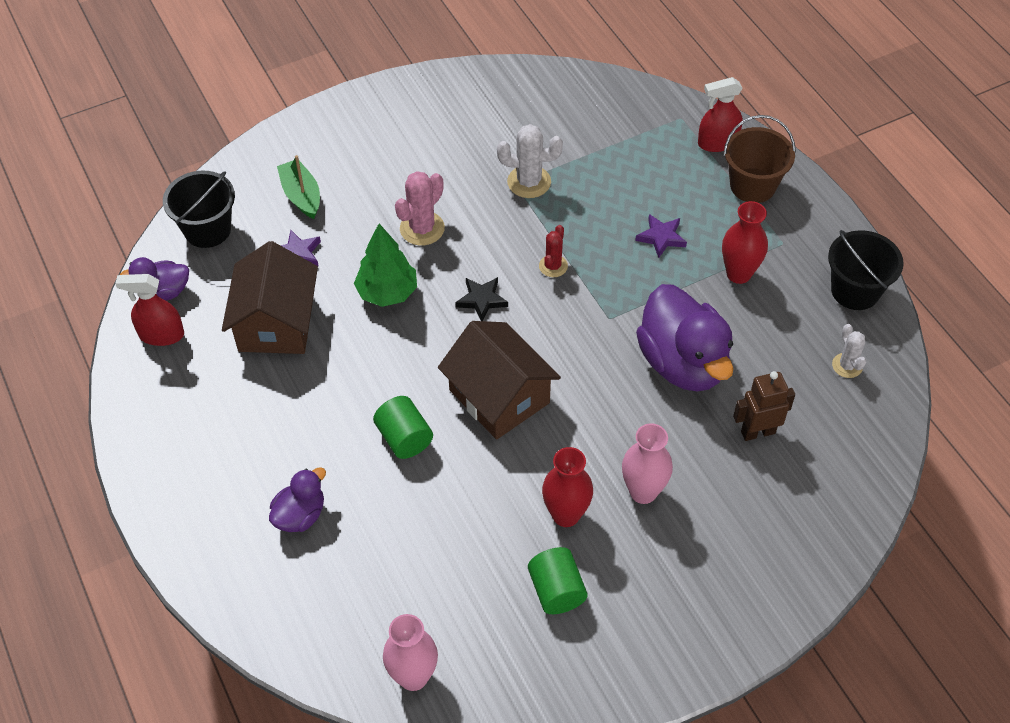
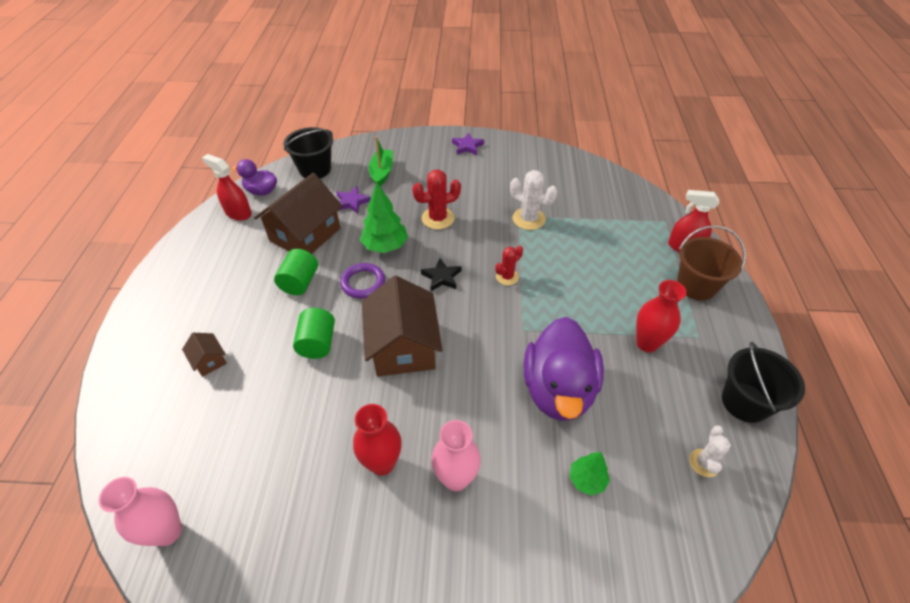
camera: 30 degrees right, 5 degrees down
(300, 515) = (209, 360): purple duck -> brown house
(398, 348) = (363, 283): none -> purple ring
(422, 228) = (438, 218): pink cactus -> red cactus
(556, 590) = (326, 525): green cylinder -> green cylinder (300, 282)
(661, 237) = (600, 291): purple star -> purple star (467, 146)
(757, 432) = (587, 480): brown robot -> green tree

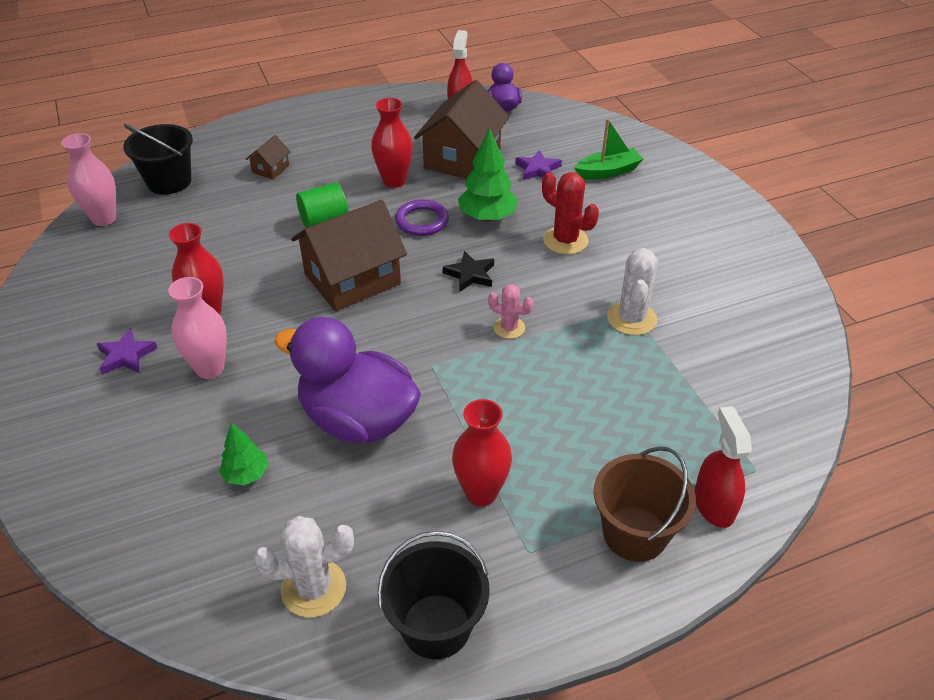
camera: 65 degrees right, 5 degrees down
(300, 282) = (394, 181): green cylinder -> red vase
(305, 234) = (462, 158): brown house -> brown house turned 75 degrees counterclockwise
(315, 169) = (568, 125): black bucket -> black bucket (169, 181)
(467, 146) = (728, 221): purple star -> purple star (126, 355)
(507, 277) = (509, 328): red cactus -> pink cactus
(558, 390) = (358, 420): purple duck -> purple duck turned 45 degrees clockwise
(704, 463) = (313, 588): white cactus -> white cactus, size x1.58

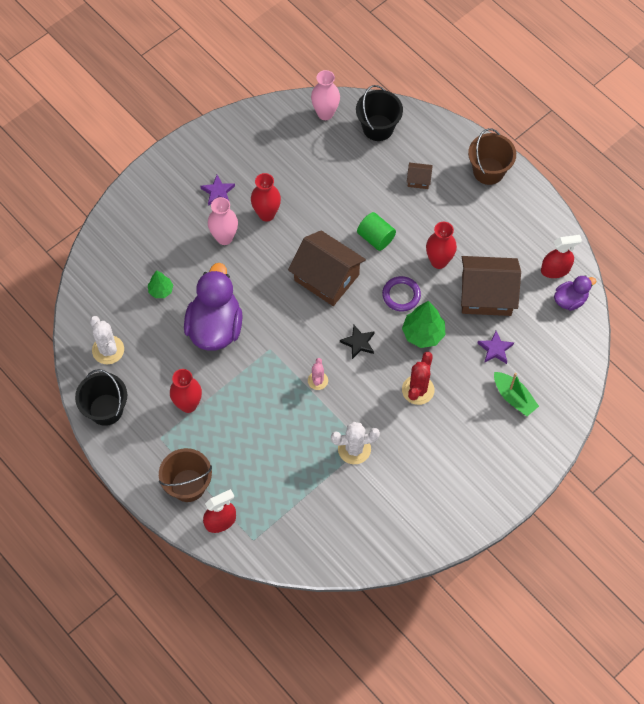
camera: 70 degrees right, 20 degrees up
(302, 119) = (488, 171): none -> brown bucket

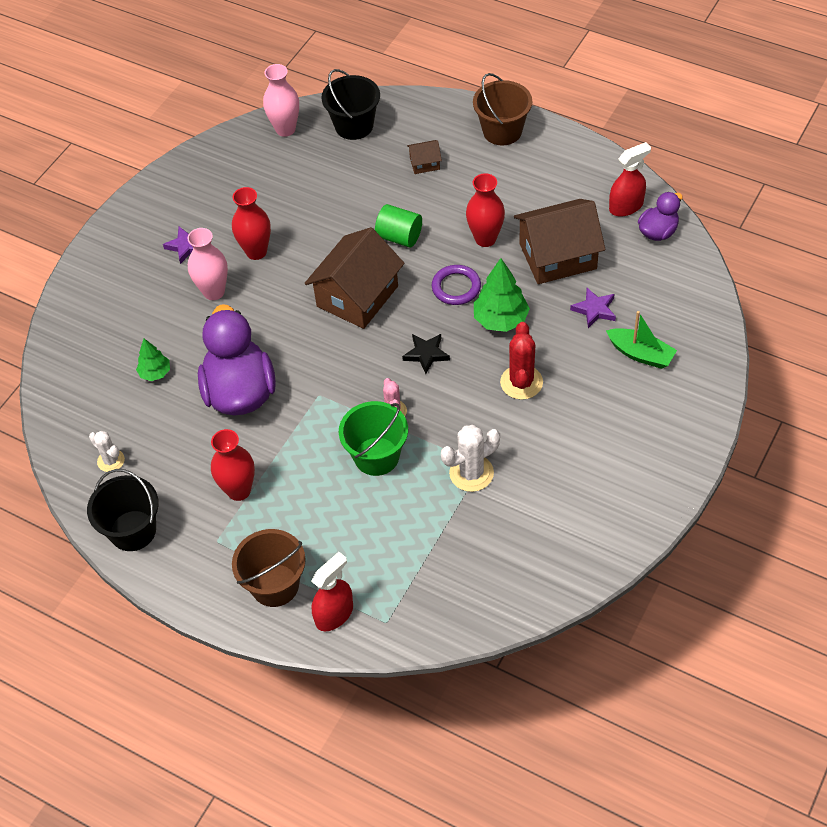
camera: 15 degrees left, 10 degrees down
(108, 350) = (111, 460): white cactus -> white cactus, size x0.63
(293, 412) = (376, 456): none -> green bucket
(326, 277) = (357, 296): brown house -> brown house turned 75 degrees counterclockwise

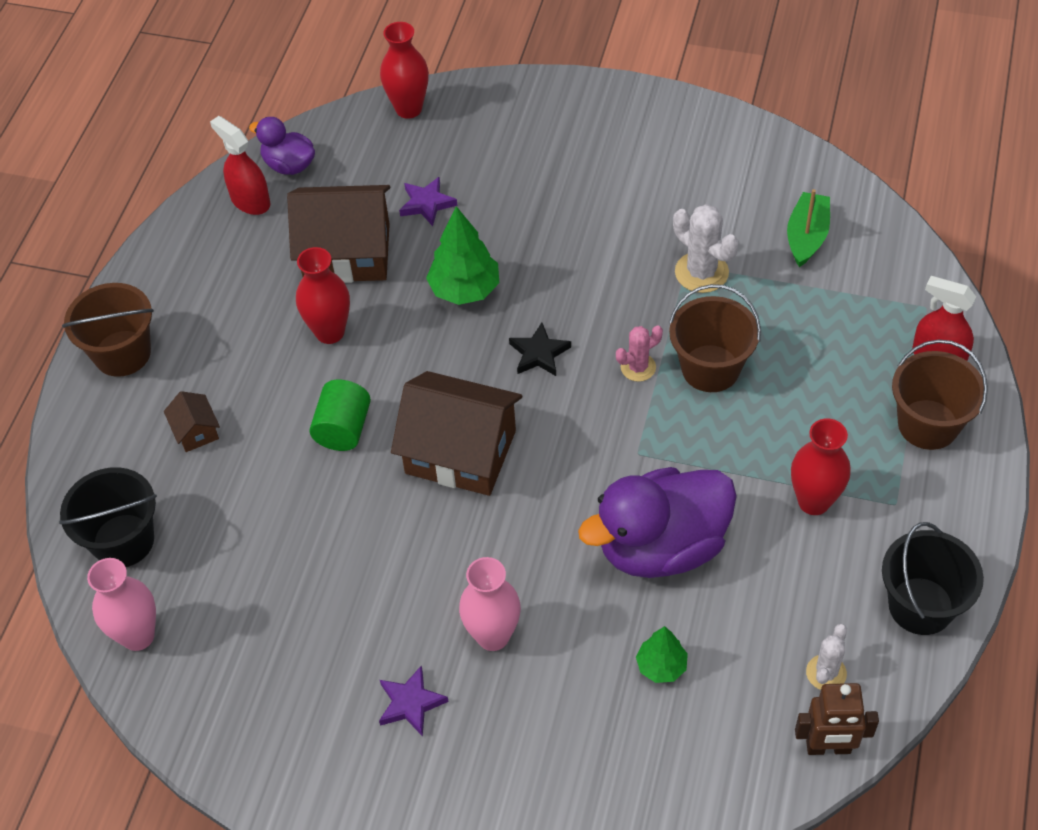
camera: 105 degrees left, 0 degrees up
(62, 447) = (828, 747): none -> brown robot
(256, 251) = (403, 601): red vase -> red vase (408, 109)
(376, 456) = (710, 368): green bucket -> brown bucket
(456, 287) = (421, 346): purple ring -> none
(521, 382) = (556, 252): red cactus -> none
(557, 256) = (347, 253): brown house -> brown house turned 60 degrees counterclockwise
(640, 354) = (484, 153): green boat -> green boat (806, 236)

